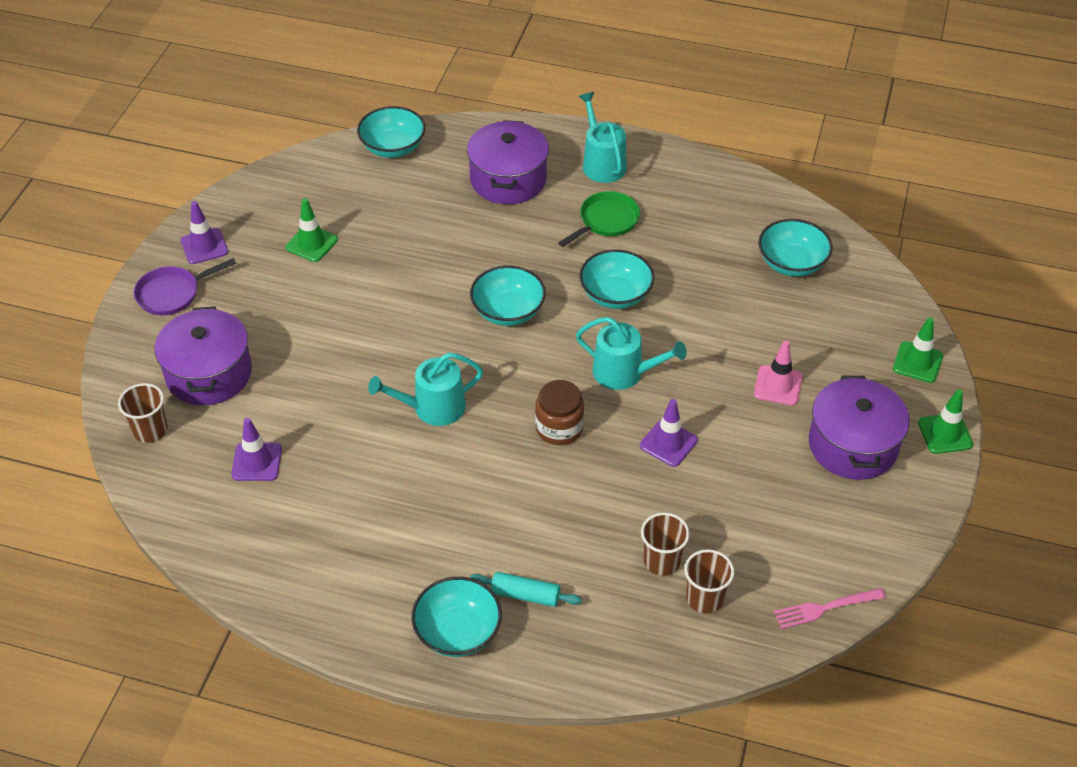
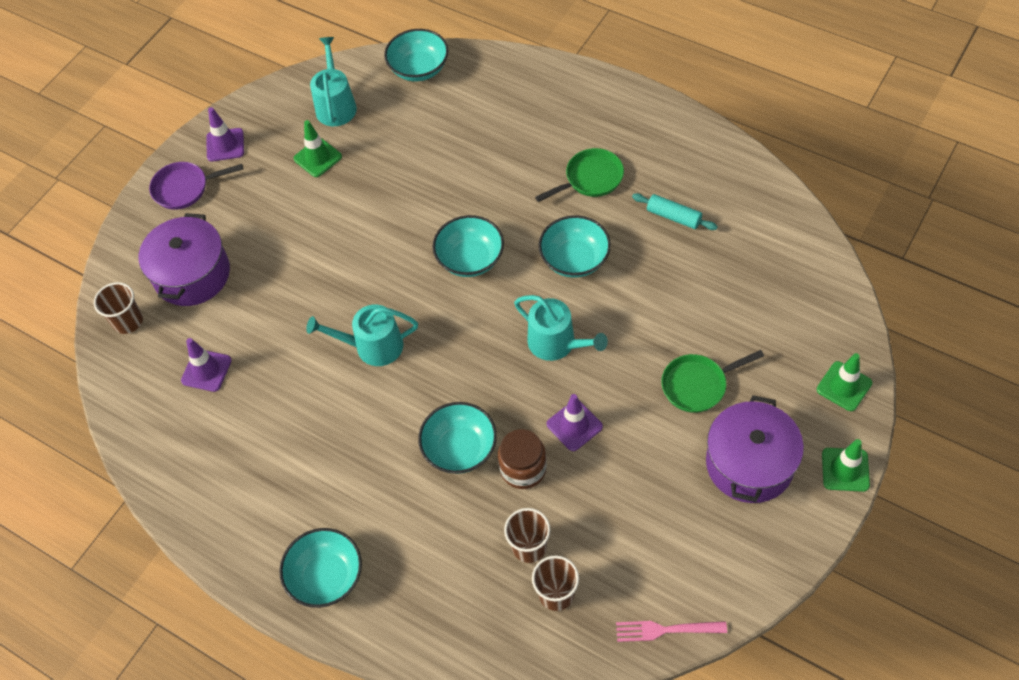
camera: 20 degrees right, 10 degrees up
(508, 179) = (513, 119): purple pot -> none
(525, 595) = (396, 553): turquoise rolling pin -> turquoise rolling pin (673, 216)
(559, 428) = (479, 389): brown jar -> brown jar (523, 469)
(602, 163) = (606, 116): turquoise watering can -> turquoise watering can (336, 105)
(778, 385) = (698, 385): pink traffic cone -> green pan
(792, 263) = (754, 255): turquoise bowl -> turquoise bowl (460, 449)

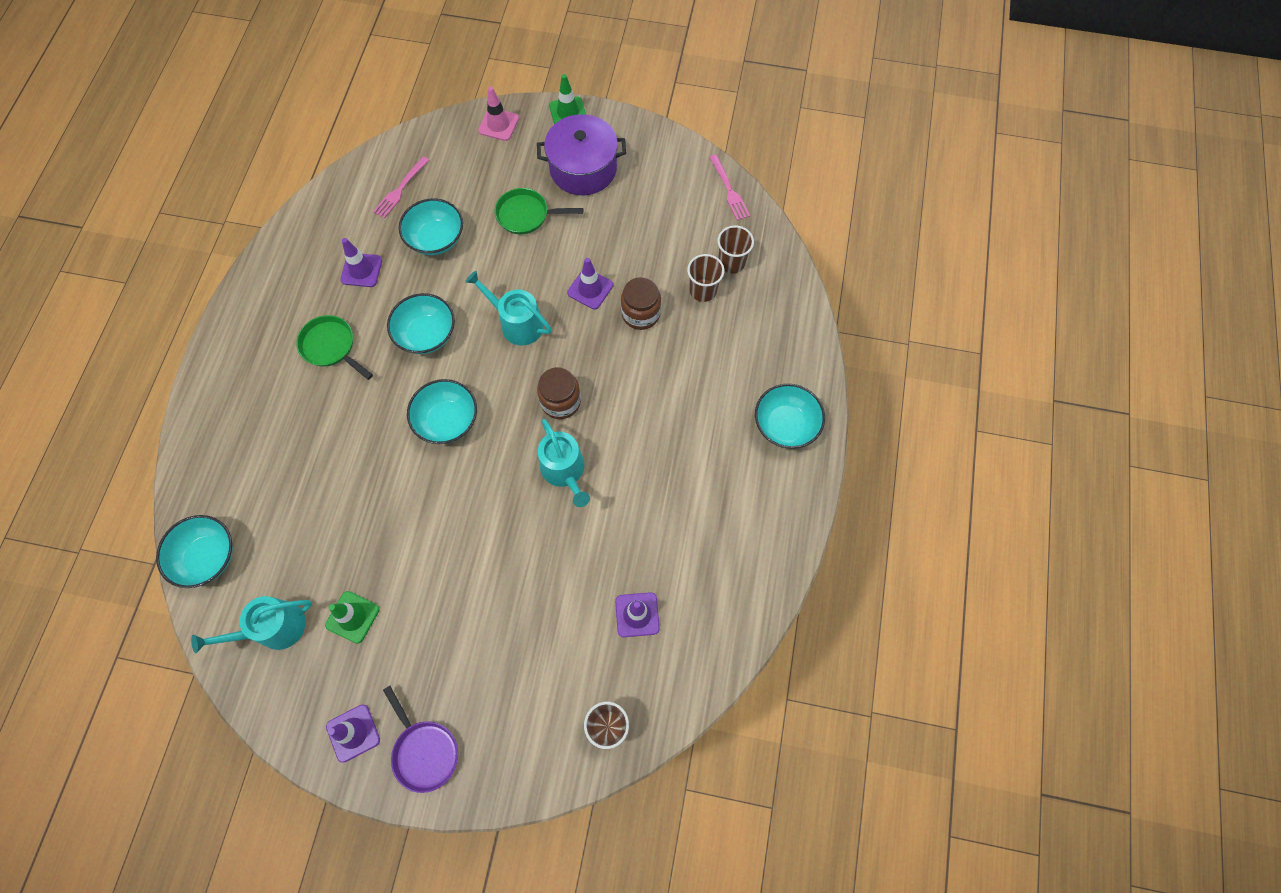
camera: 115 degrees left, 10 degrees up
(192, 274) = (533, 684): purple pot -> none
(449, 361) = (560, 401): none -> brown jar
(460, 449) = (640, 365): turquoise bowl -> turquoise bowl (436, 239)
(556, 343) = (517, 323): turquoise watering can -> turquoise watering can turned 75 degrees counterclockwise
(673, 216) = (361, 270): turquoise rolling pin -> purple traffic cone
(698, 385) = (526, 215): green pan -> green pan turned 135 degrees clockwise
(771, 268) = (400, 189): none -> pink fork
(844, 386) = (498, 124): green traffic cone -> pink traffic cone

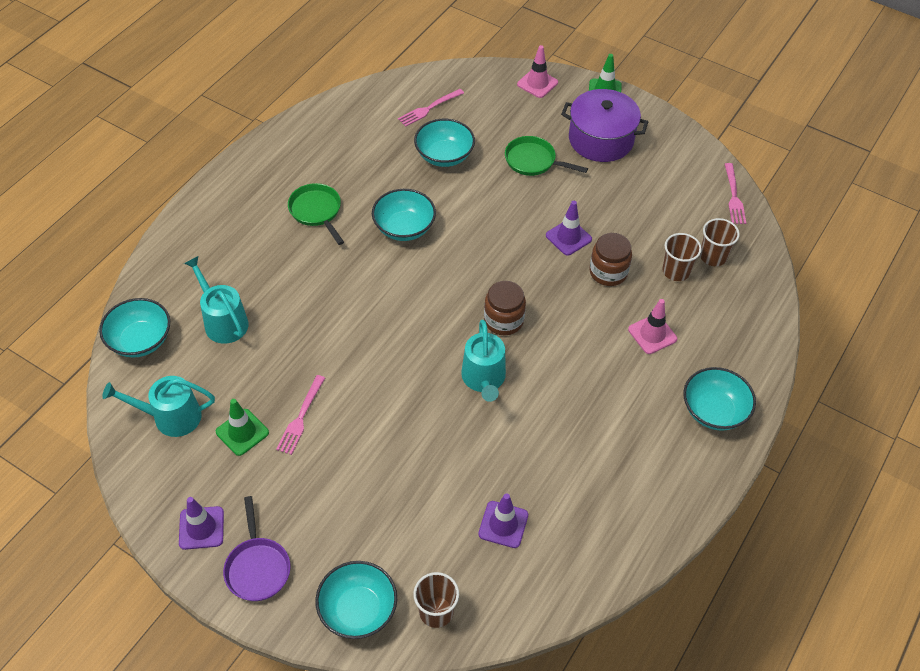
camera: 20 degrees right, 15 degrees down
(361, 270) = (368, 160): purple traffic cone -> none
(404, 579) = (301, 417): none -> pink fork
(447, 420) = (393, 302): turquoise bowl -> turquoise bowl (358, 610)
(517, 323) = (489, 244): turquoise watering can -> turquoise watering can (223, 321)
(704, 365) = (652, 334): none -> pink traffic cone

